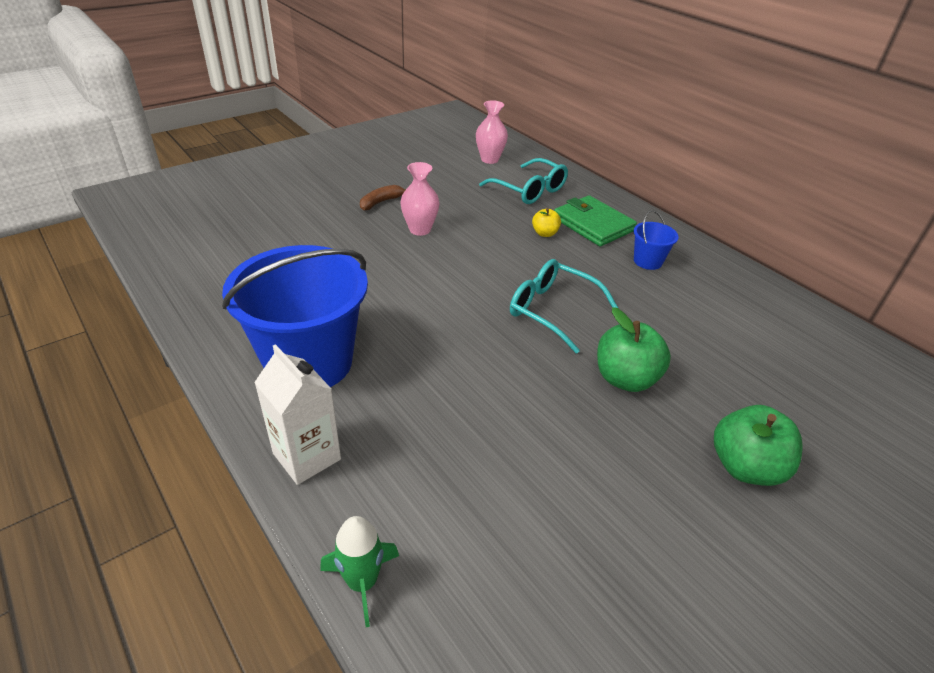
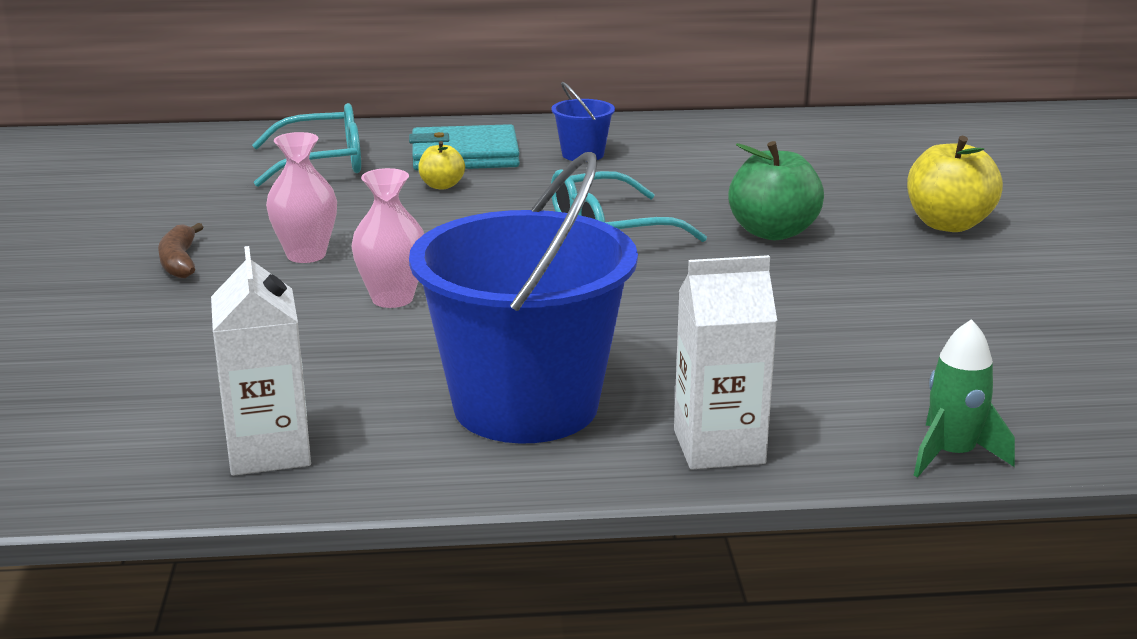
camera: 55 degrees left, 15 degrees down
(217, 302) = (269, 451): none -> white carton
(489, 159) = (193, 161): pink vase -> pink vase (392, 299)
(593, 224) = (465, 155): green wallet -> turquoise wallet
(745, 467) = (948, 224): green apple -> yellow apple

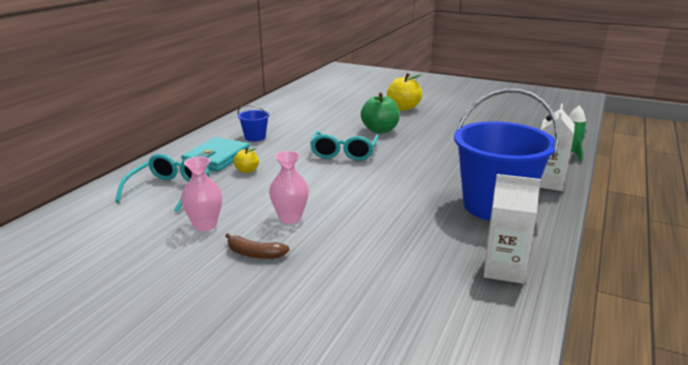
camera: 60 degrees left, 0 degrees up
(392, 299) = (366, 209): pink vase -> pink vase (205, 225)

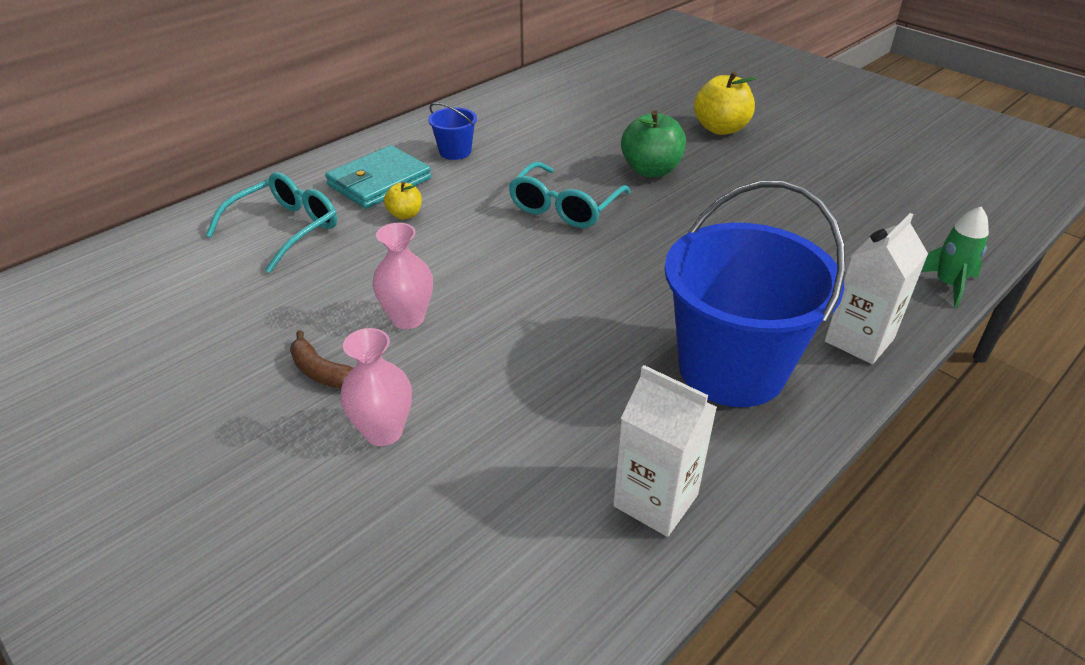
camera: 20 degrees right, 15 degrees up
(205, 225) = (291, 304): pink vase -> pink vase (383, 432)

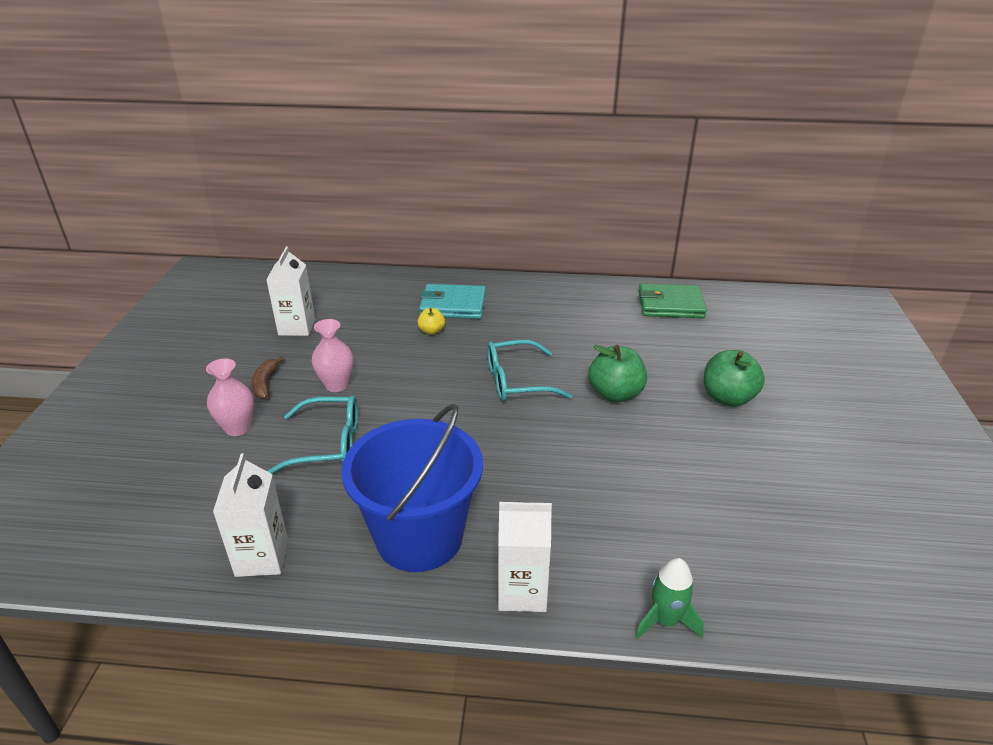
camera: 50 degrees right, 5 degrees down
(239, 300) = (297, 327): none -> white carton
(286, 229) = (371, 304): turquoise glasses -> turquoise glasses (329, 444)
(455, 152) = (522, 311): blue bucket -> none
(563, 86) = (670, 305): none -> green wallet
(720, 129) = (727, 398): yellow apple -> green apple

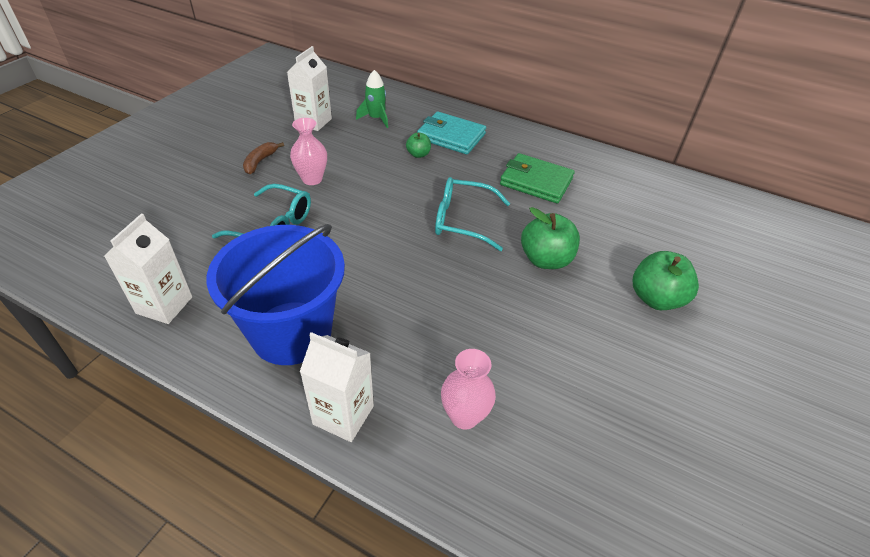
camera: 20 degrees right, 10 degrees up
(237, 428) = (216, 192): pink vase -> pink vase (464, 416)
(431, 331) = (418, 154): yellow apple -> green apple
(665, 621) = (452, 496): green rocket -> green rocket (376, 118)
(670, 305) = (655, 190): green wallet -> green wallet (536, 182)

